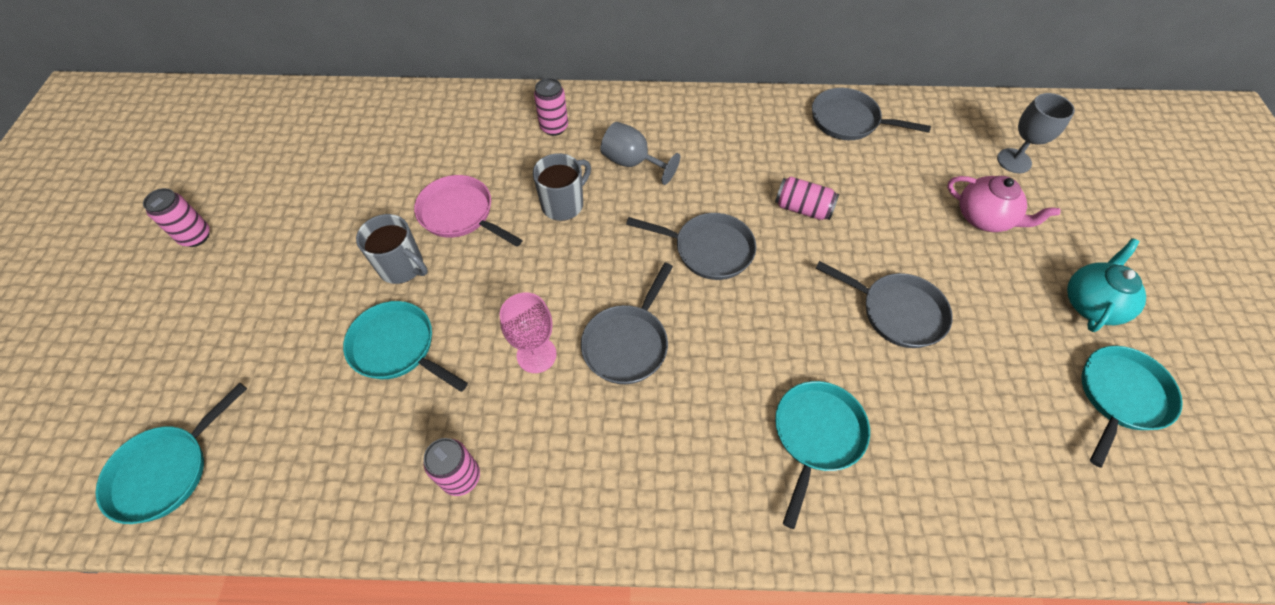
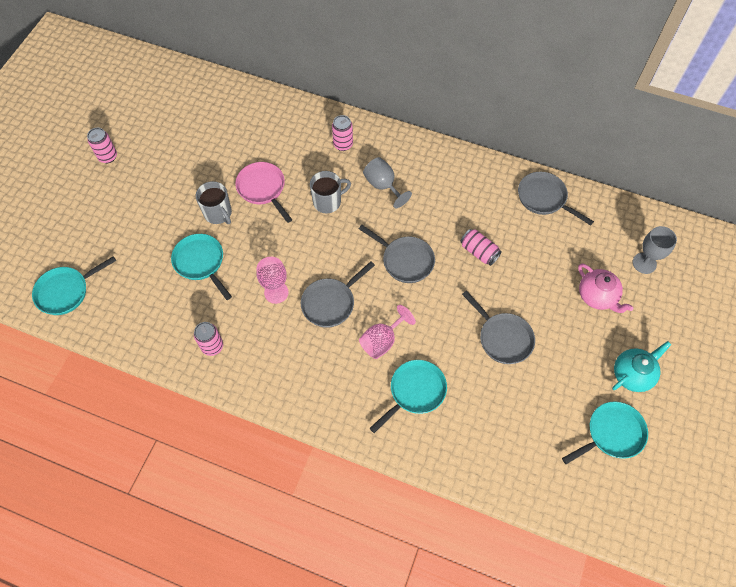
camera: 20 degrees right, 5 degrees up
(730, 374) = (382, 341): none -> pink goblet

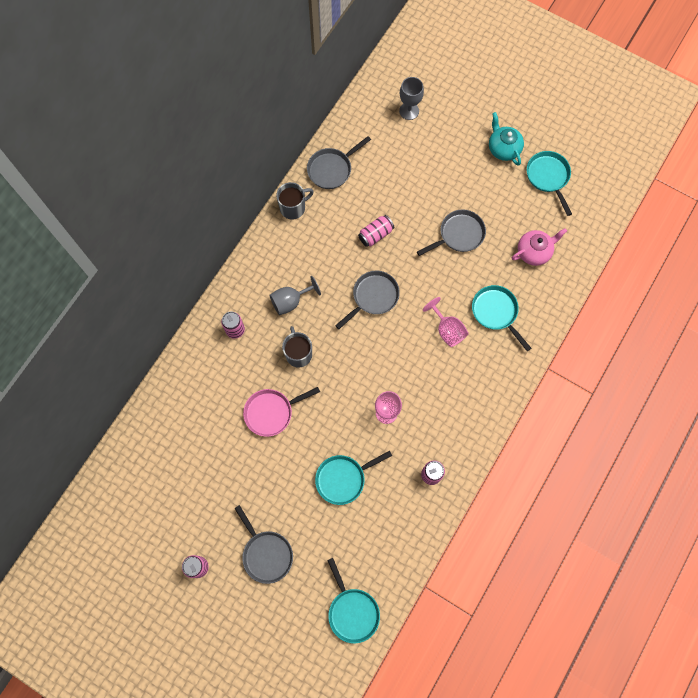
camera: 80 degrees left, 10 degrees up
(218, 213) = (291, 457): grey mug -> grey mug (293, 208)
(331, 303) = (404, 366): grey pan -> grey pan (266, 553)
(597, 296) = (433, 154): pink teapot -> pink teapot (534, 252)

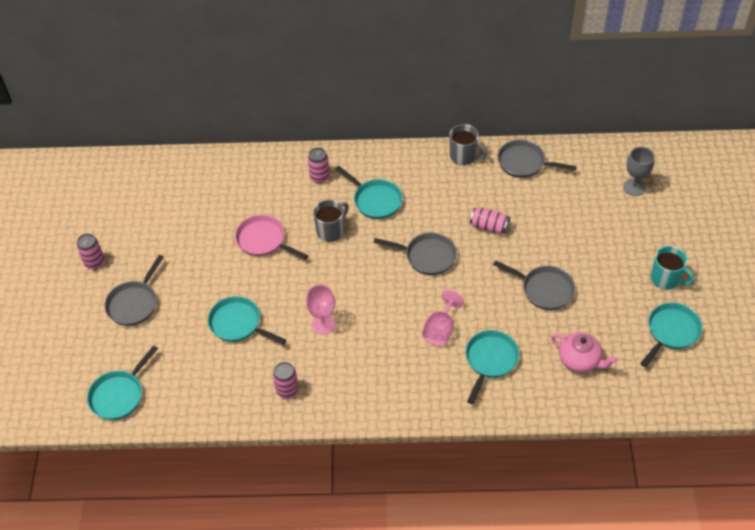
camera: 60 degrees right, 20 degrees down
(290, 301) = (375, 200): grey goblet -> turquoise pan
(503, 149) = (666, 279): turquoise teapot -> turquoise mug

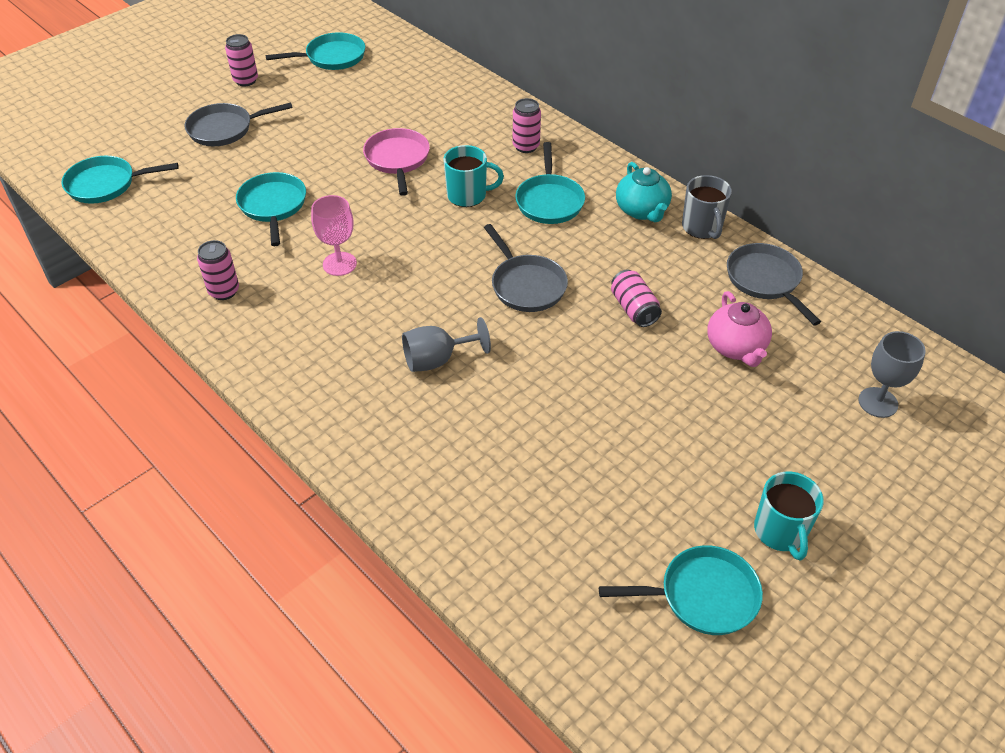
camera: 45 degrees right, 5 degrees down
(331, 231) = (468, 195): grey mug -> turquoise mug
(425, 169) = (642, 210): none -> turquoise teapot
(440, 330) = (437, 360): pink goblet -> grey goblet
(490, 361) = (442, 432): turquoise pan -> turquoise pan (331, 57)
(544, 289) = (606, 415): grey pan -> none
(580, 360) = (540, 521): pink teapot -> pink teapot (736, 347)

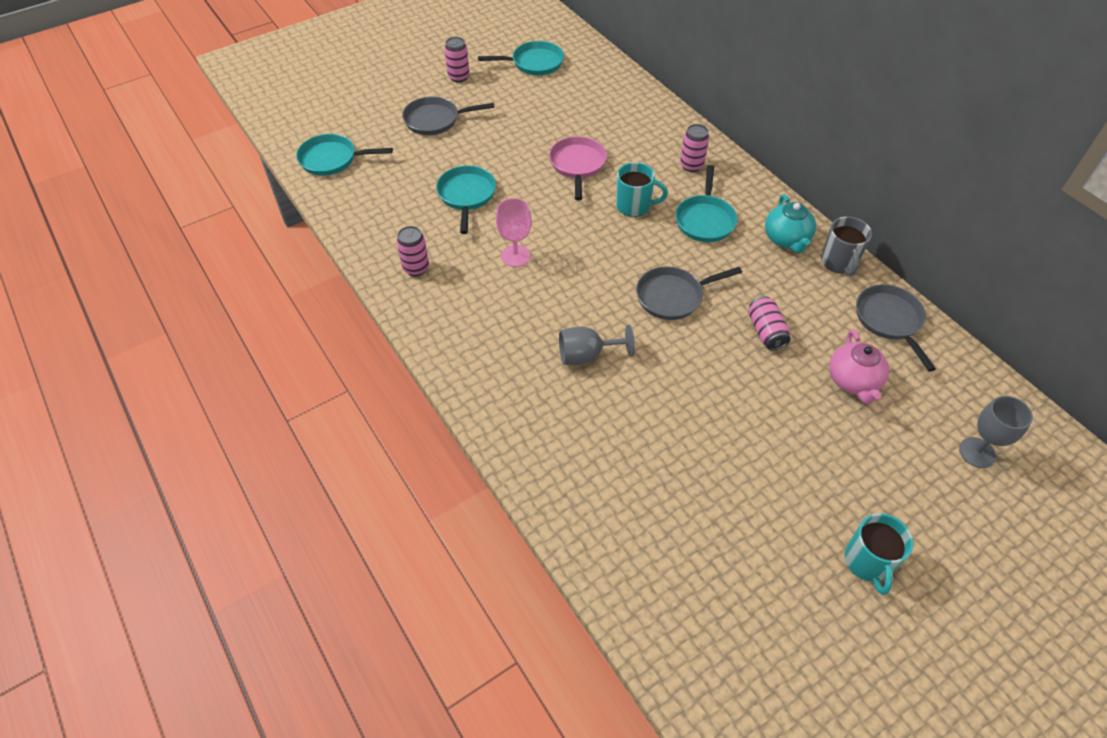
camera: 10 degrees right, 5 degrees up
(526, 285) = (673, 296): grey pan -> grey pan turned 90 degrees clockwise
(702, 596) = (788, 610): turquoise pan -> none

